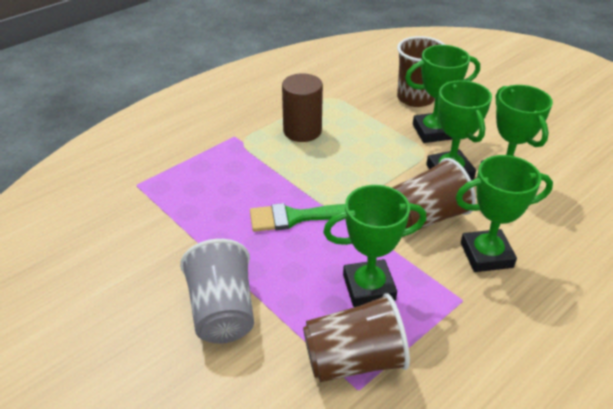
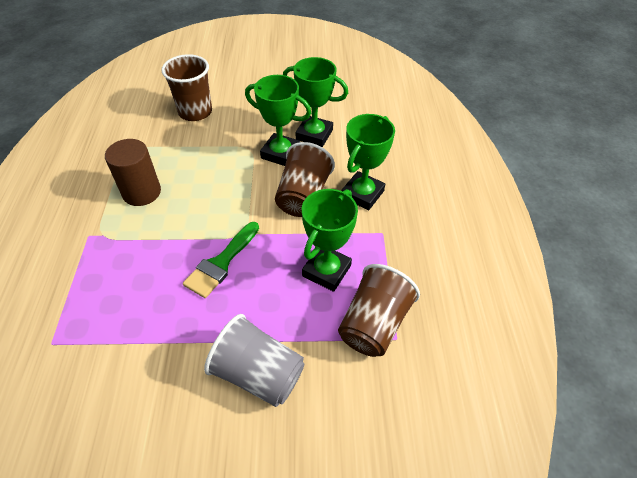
camera: 50 degrees left, 10 degrees up
(433, 132) = (237, 130): green trophy -> none

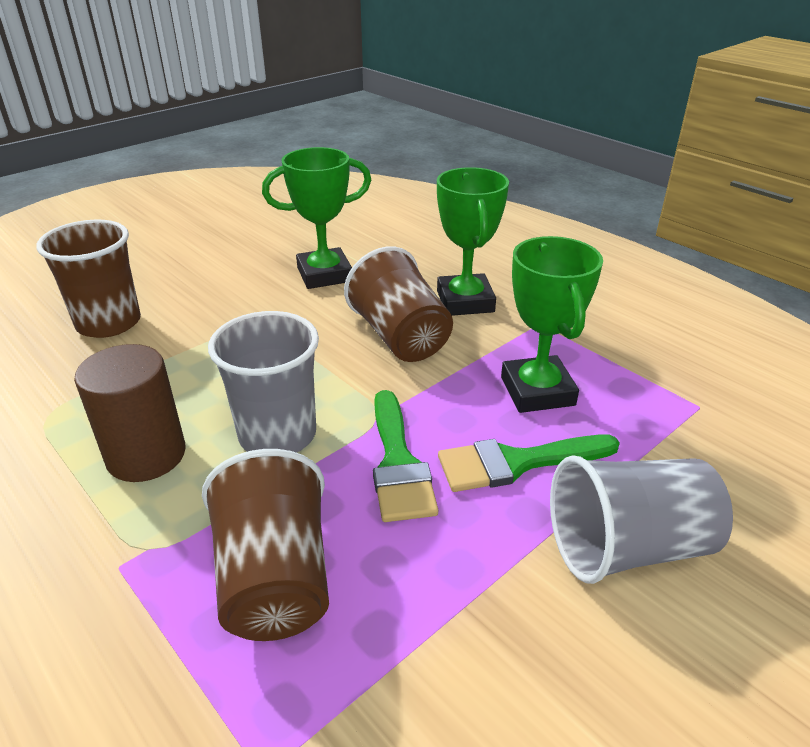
camera: 40 degrees left, 15 degrees down
(194, 215) = (277, 435): none -> grey cup
(267, 299) = (516, 463): none -> green brush
(280, 153) = (307, 310): green trophy -> none
(374, 324) = (660, 408): brown cup -> brown cup (275, 579)

